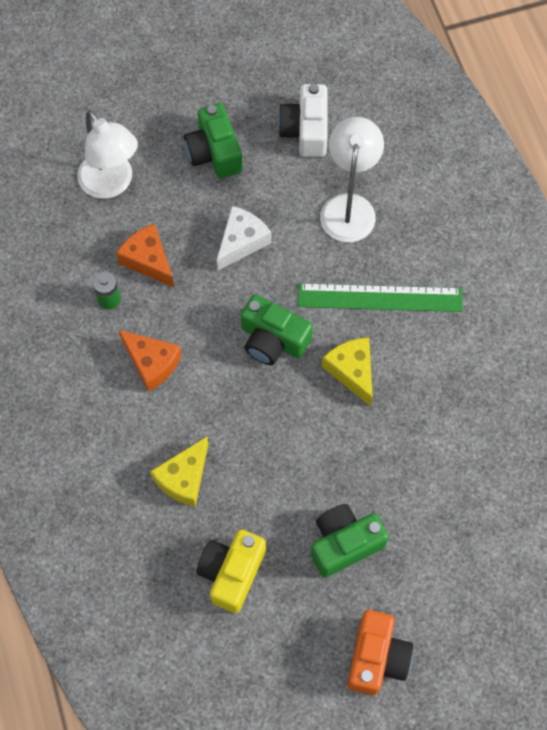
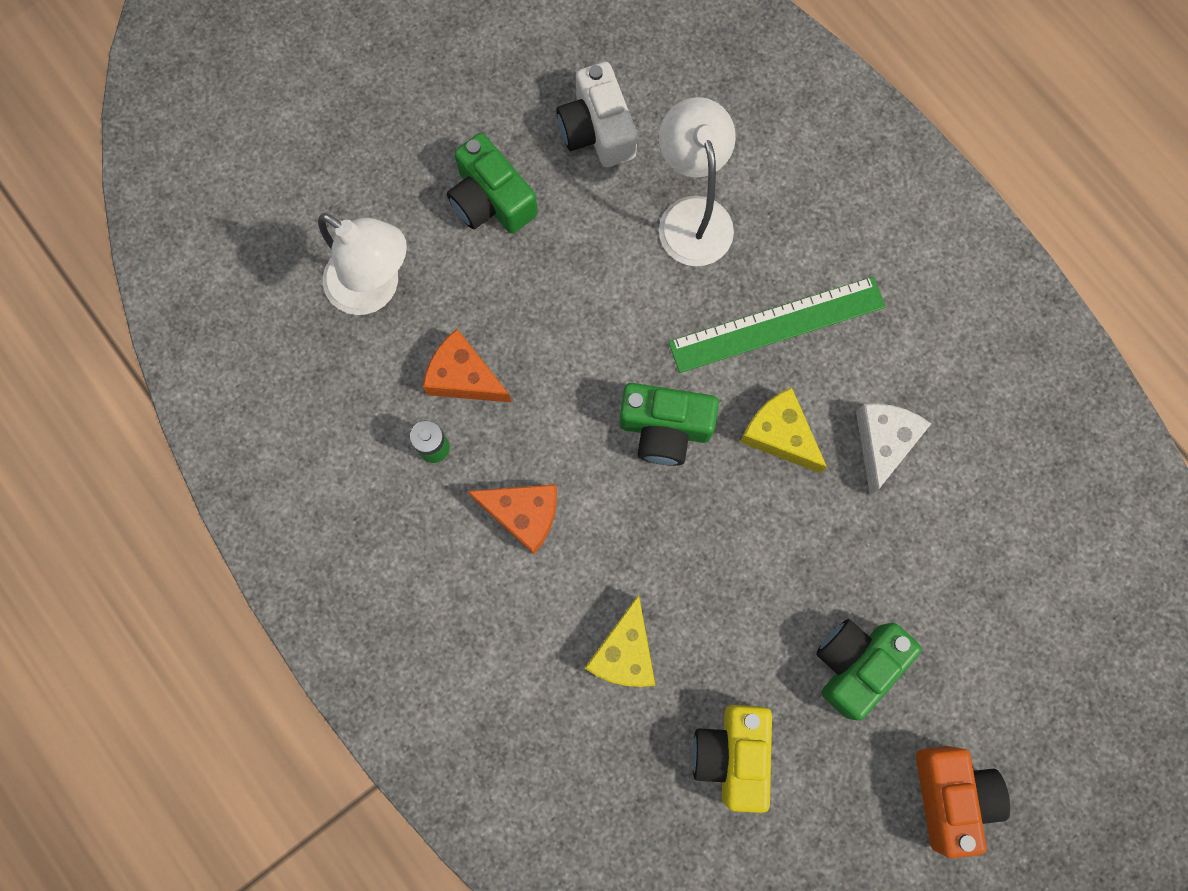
camera: 20 degrees left, 10 degrees up
(241, 242) = (573, 310): white cheese -> white cheese (883, 443)

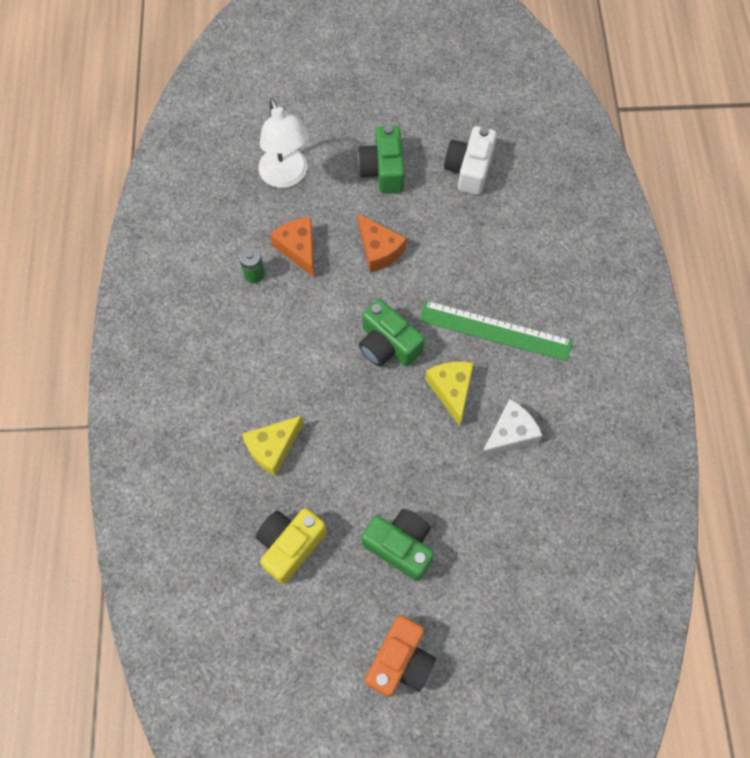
camera: 35 degrees right, 10 degrees down
(523, 514) = (275, 338): orange cheese -> orange cheese (379, 250)
(692, 215) = (489, 244): white lamp -> none
(856, 664) = (400, 546): green camera -> green camera turned 45 degrees clockwise

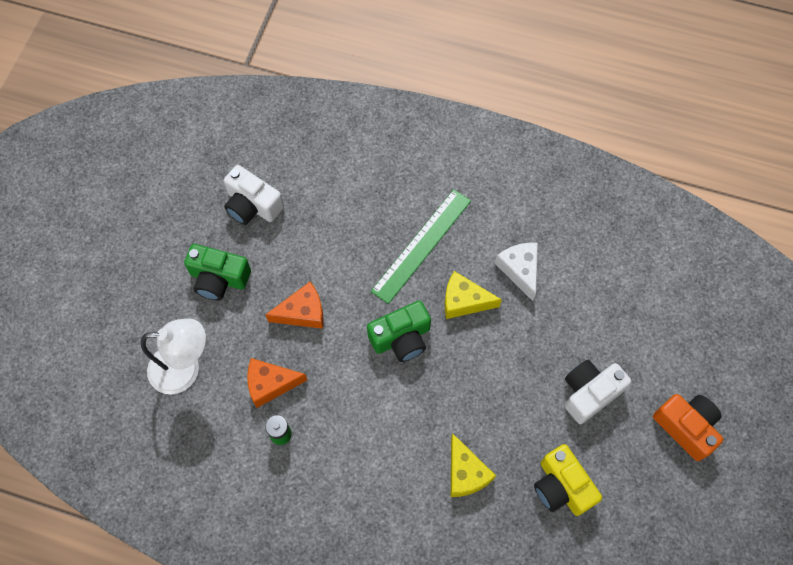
camera: 70 degrees left, 0 degrees up
(400, 546) = (589, 393): green camera -> white camera

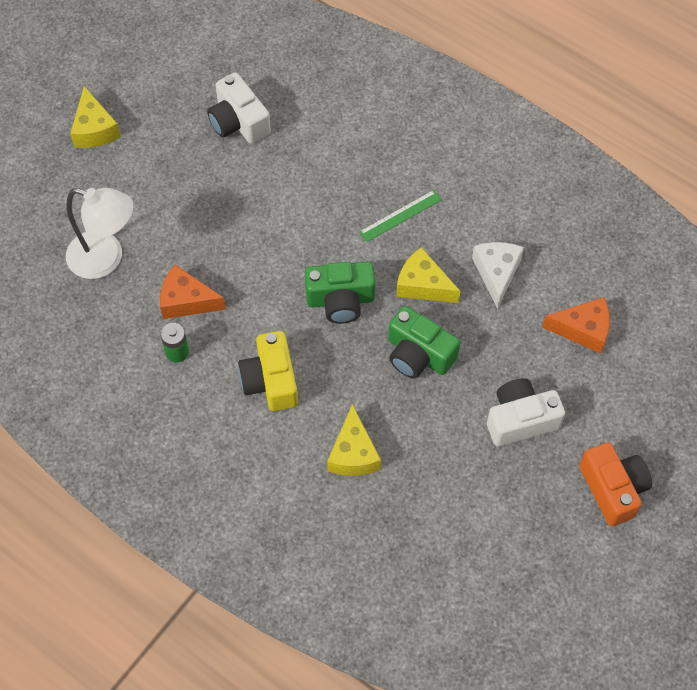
camera: 20 degrees right, 5 degrees down
(129, 252) = (94, 129): none -> yellow cheese
(219, 278) = (175, 182): green camera -> green camera (418, 354)
(302, 312) = (247, 242): orange cheese -> orange cheese (583, 329)
(421, 245) = (400, 216): green ruler -> green ruler, size x0.57
(561, 486) = (450, 501): yellow camera -> yellow camera (270, 381)

